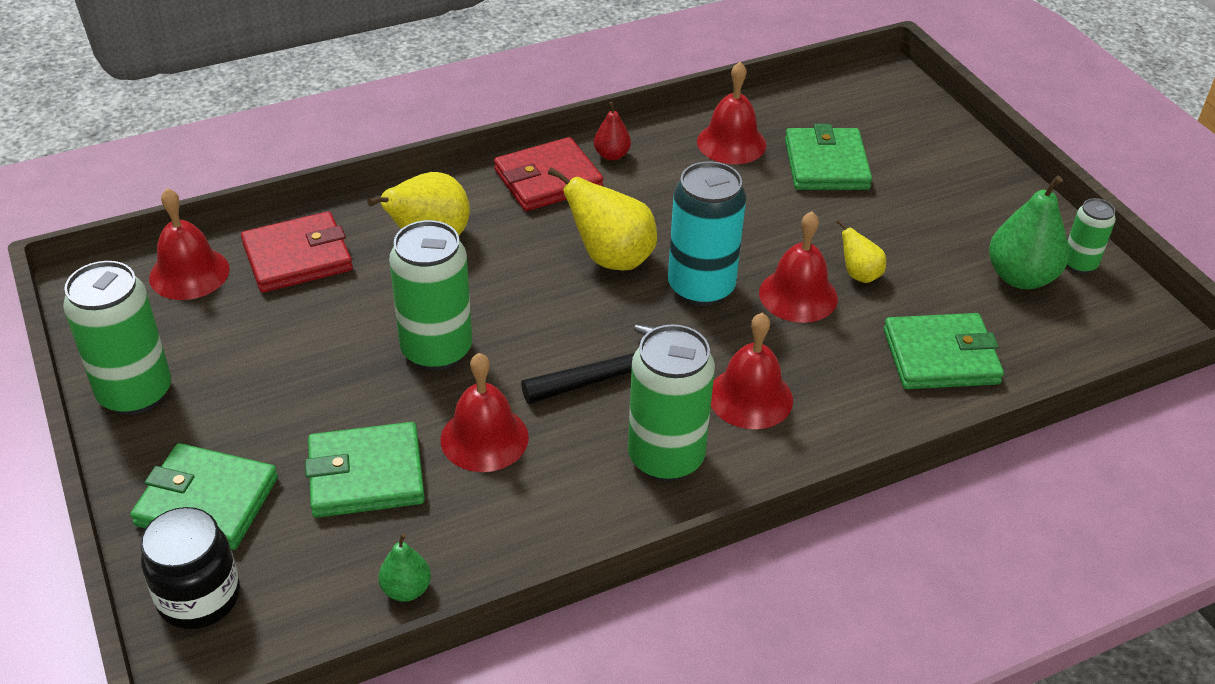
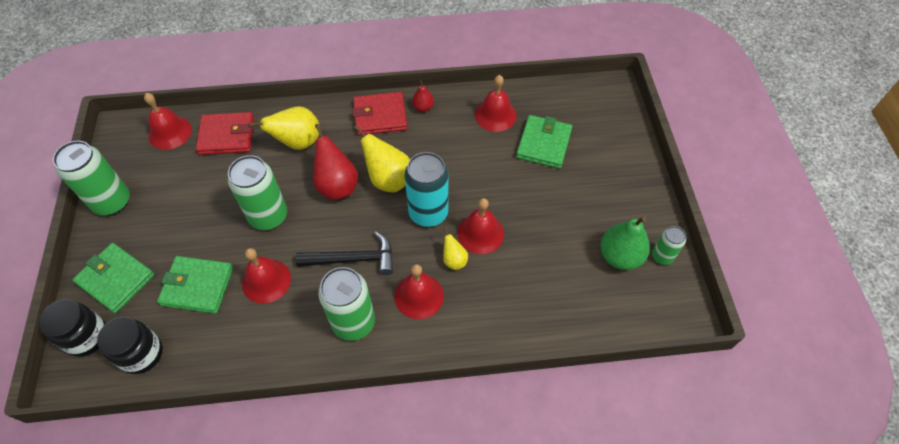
camera: 20 degrees right, 15 degrees up
(318, 595) = (142, 354): none -> black jar
(406, 589) = (184, 364): green pear -> none
(531, 284) = (337, 186): none -> red pear
(859, 275) = (523, 228): yellow pear -> yellow pear (454, 260)
(940, 356) = (542, 299): green wallet -> none

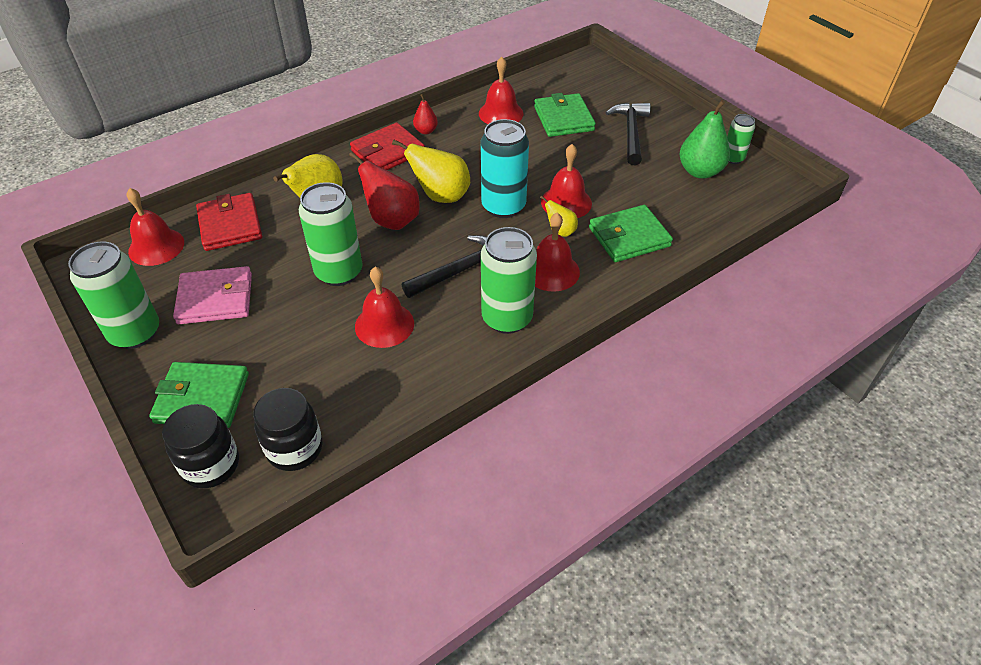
camera: 30 degrees left, 10 degrees down
(176, 198) = (215, 299): none -> pink wallet
(197, 286) = (309, 362): green wallet -> green wallet (629, 237)
(227, 136) = (230, 225): red wallet -> red wallet turned 75 degrees counterclockwise
(590, 185) = (630, 133): none -> black hammer

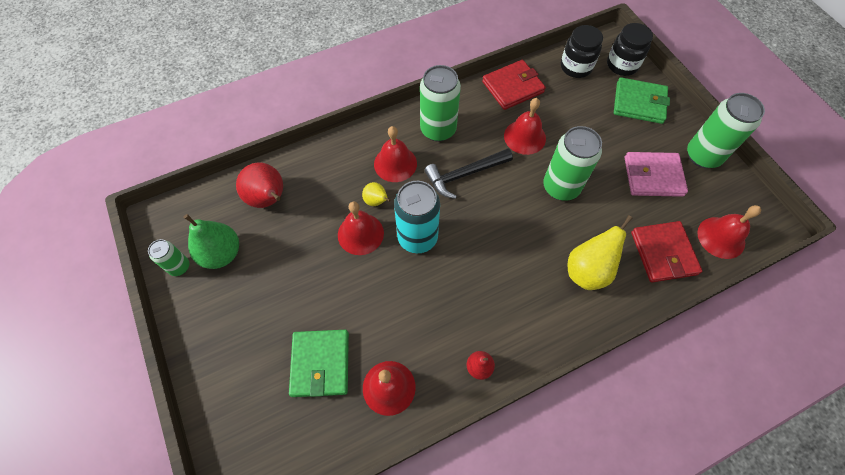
camera: 170 degrees left, 15 degrees up
(388, 152) = (522, 336): red wallet -> red wallet (512, 87)
(392, 220) = (518, 236): red pear -> red pear (268, 199)
(441, 196) = (472, 260): yellow pear -> none
(629, 237) = (322, 187): green wallet -> none
(630, 133) = (258, 324): black hammer -> none

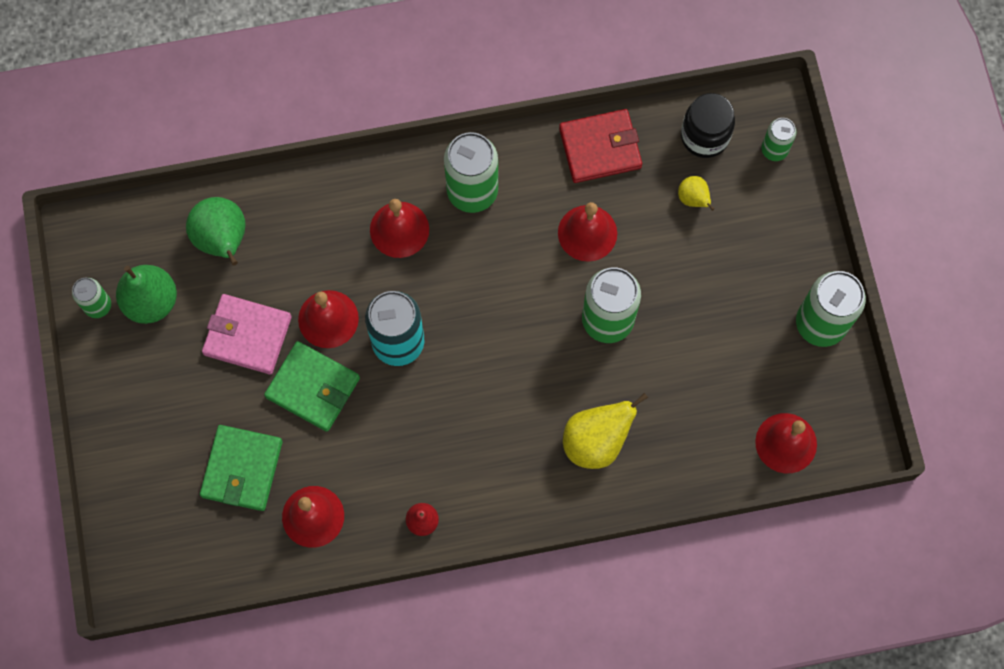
camera: 15 degrees right, 10 degrees up
(268, 199) = (223, 240): red pear -> green pear
(376, 201) = (360, 279): yellow pear -> yellow pear (693, 199)
(465, 174) = (487, 269): black hammer -> none
(622, 65) = (774, 150): black jar -> green can
(639, 103) = (770, 219): green wallet -> green wallet (313, 387)
(653, 176) = (737, 336): pink wallet -> pink wallet (247, 336)
(663, 253) = (701, 444): red wallet -> none

